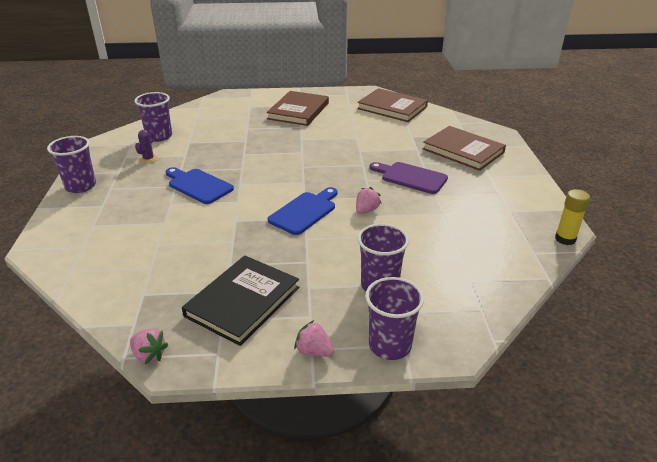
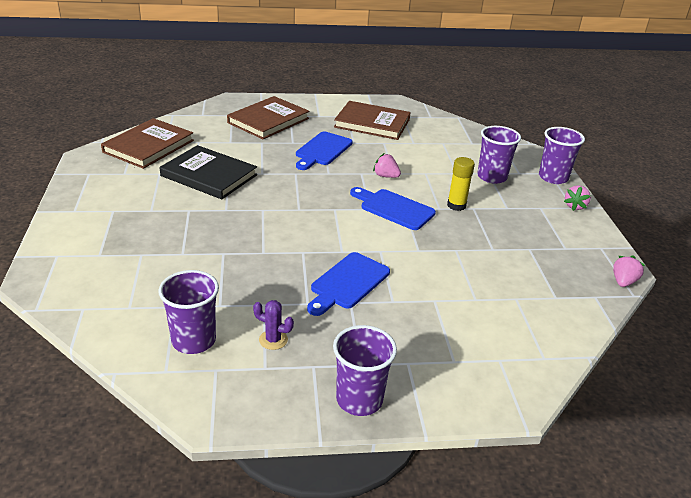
camera: 95 degrees left, 0 degrees up
(243, 301) = (539, 239): black book -> black book (209, 175)
(298, 111) = (134, 211): brown book -> brown book (372, 123)
(411, 177) = (322, 150): purple cutting board -> blue cutting board
(565, 239) = (410, 104): yellow glue stick -> yellow glue stick (456, 205)

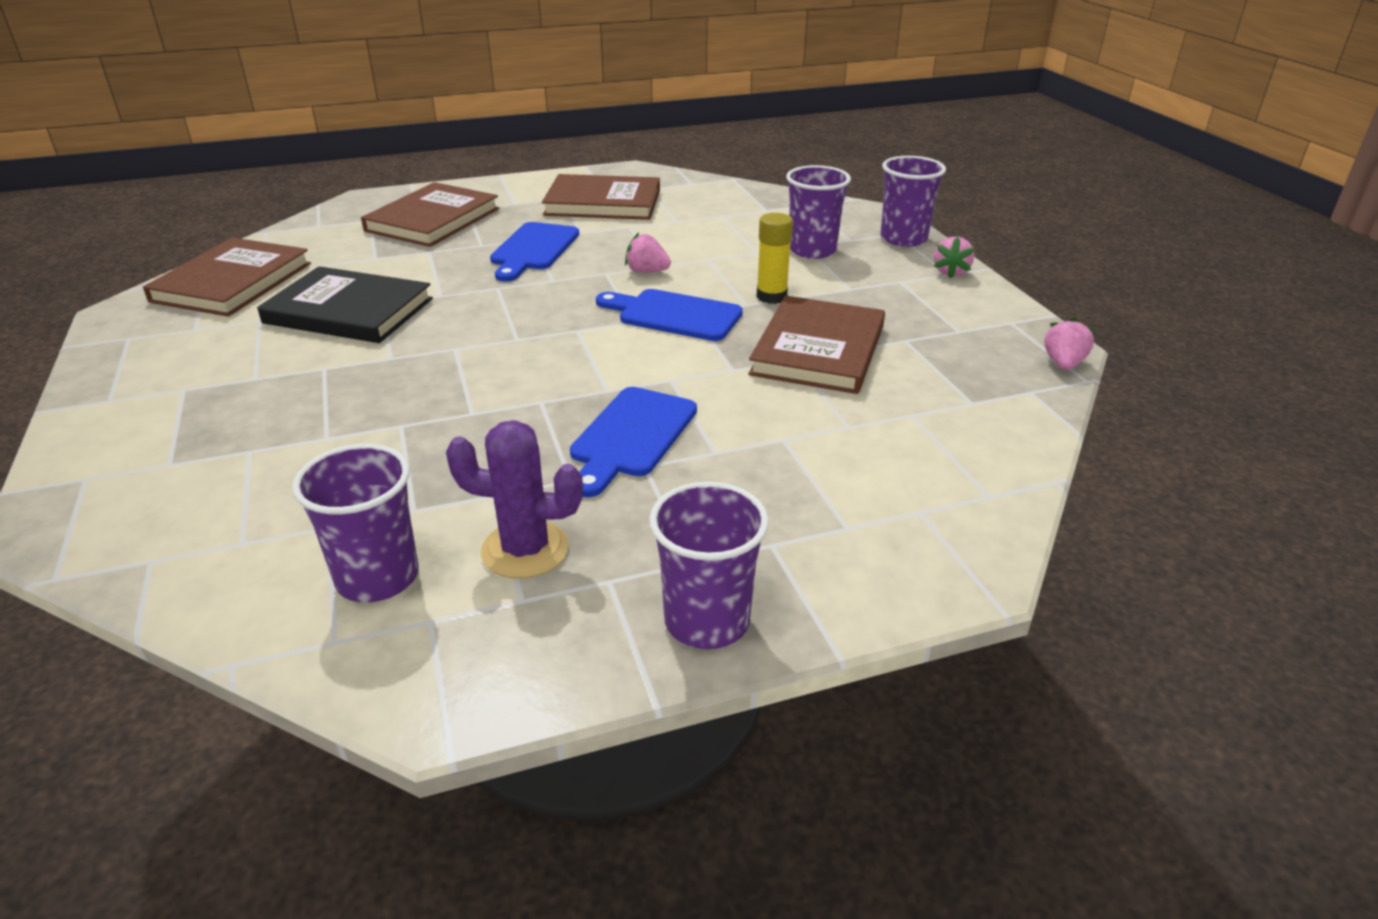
camera: 10 degrees left, 0 degrees up
(273, 340) = (525, 550): purple cactus -> purple cactus, size x1.66
(473, 246) = (818, 350): none -> brown book

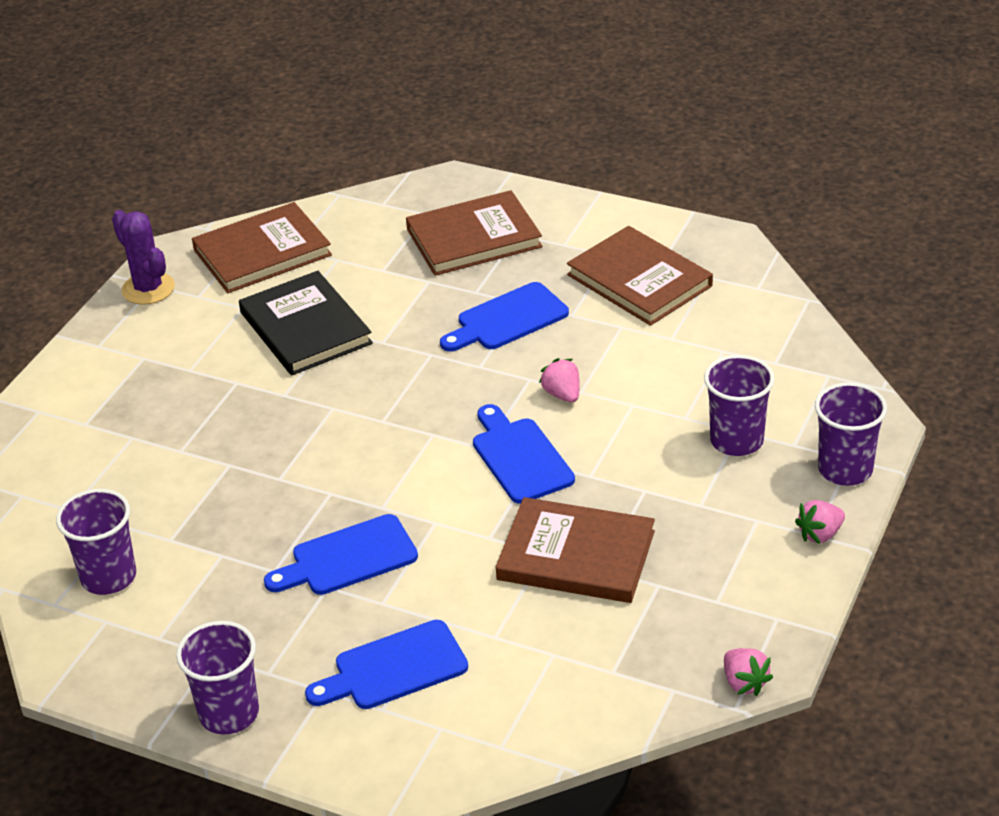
camera: 45 degrees right, 5 degrees up
(525, 550) = (195, 606): purple cactus -> purple cactus (148, 289)
(771, 296) = (621, 478): yellow glue stick -> none
(806, 491) = (394, 668): none -> blue cutting board
(818, 350) = (576, 555): brown book -> brown book turned 45 degrees clockwise
(1063, 364) = (744, 683): pink strawberry -> pink strawberry turned 90 degrees clockwise

